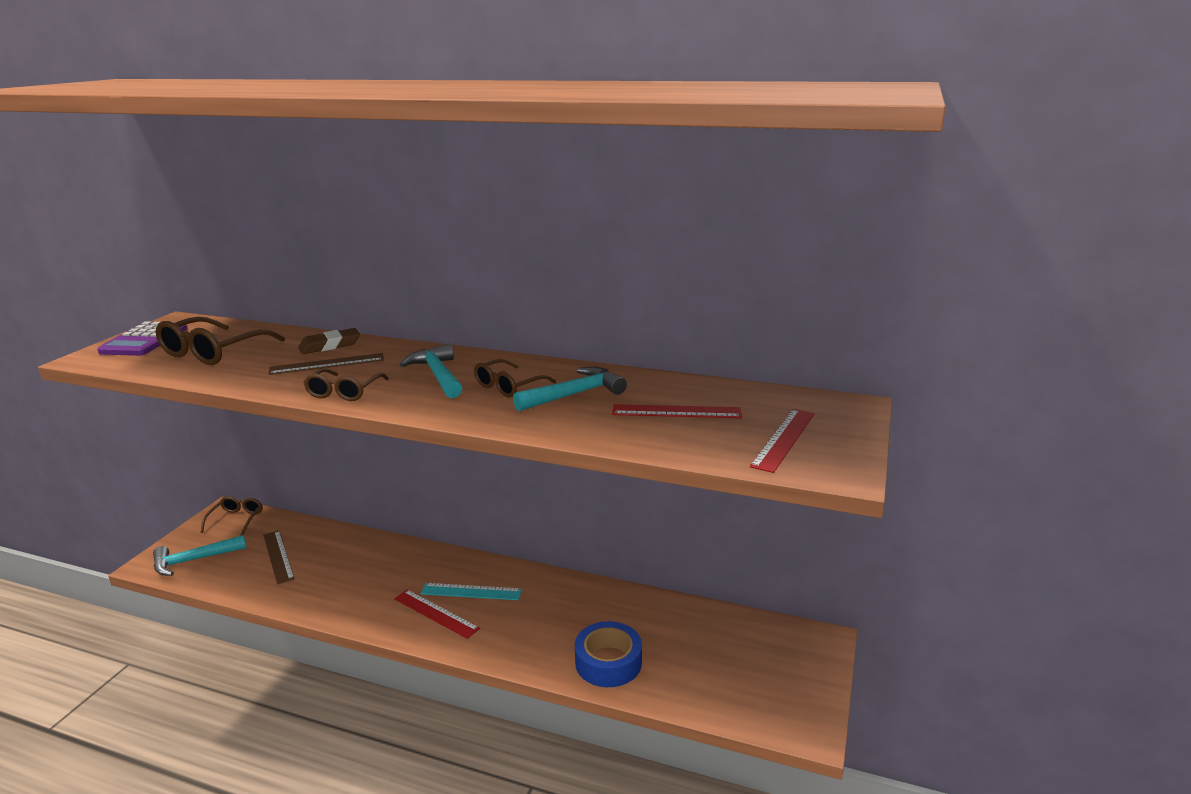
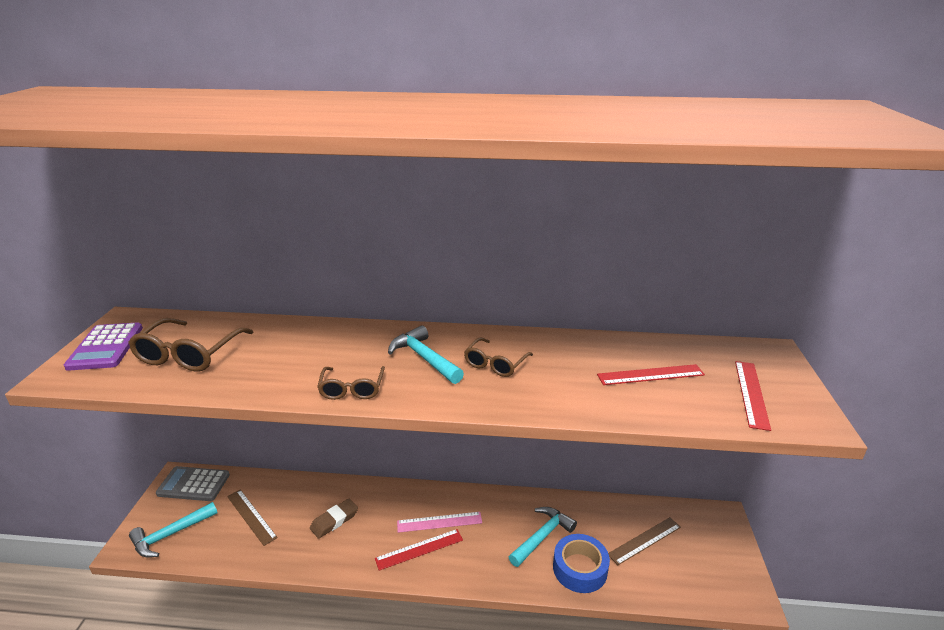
camera: 15 degrees left, 5 degrees up
(236, 520) = (193, 484): brown glasses -> grey calculator
(327, 364) = (313, 357): brown ruler -> brown ruler (644, 540)
(330, 345) = (300, 334): brown eraser -> brown eraser (334, 521)
(435, 613) = (419, 549): red ruler -> red ruler turned 45 degrees counterclockwise
(471, 592) = (439, 522): turquoise ruler -> pink ruler
(575, 394) = (557, 366): turquoise hammer -> turquoise hammer (542, 536)

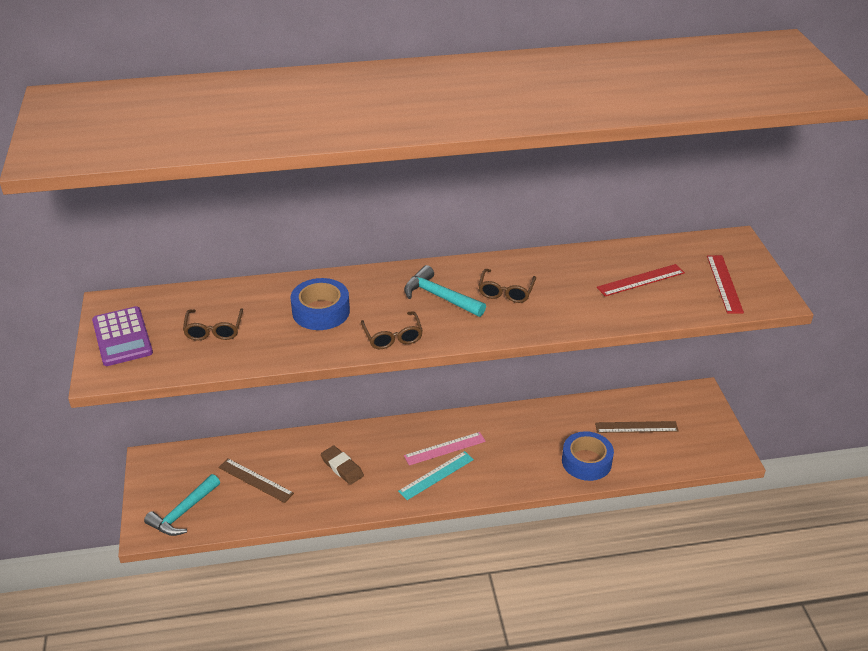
camera: 15 degrees left, 10 degrees up
(189, 354) = (214, 330): brown glasses -> brown glasses, size x0.62
(193, 484) = (174, 463): grey calculator -> none
(299, 353) = (321, 311): none -> blue tape
(334, 521) = (342, 467): brown eraser -> brown eraser turned 75 degrees counterclockwise
(419, 549) = (436, 475): red ruler -> turquoise ruler
(542, 536) = (545, 442): turquoise hammer -> none
(644, 540) = (636, 427): brown ruler -> brown ruler turned 45 degrees clockwise

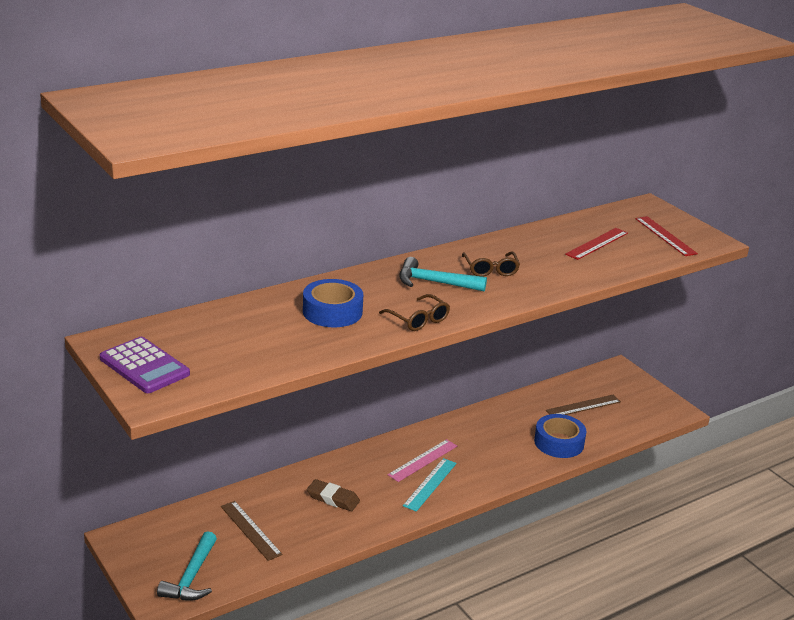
camera: 25 degrees left, 10 degrees down
(214, 330) = (238, 344): brown glasses -> none
(255, 480) = (250, 530): brown ruler -> brown ruler turned 45 degrees clockwise

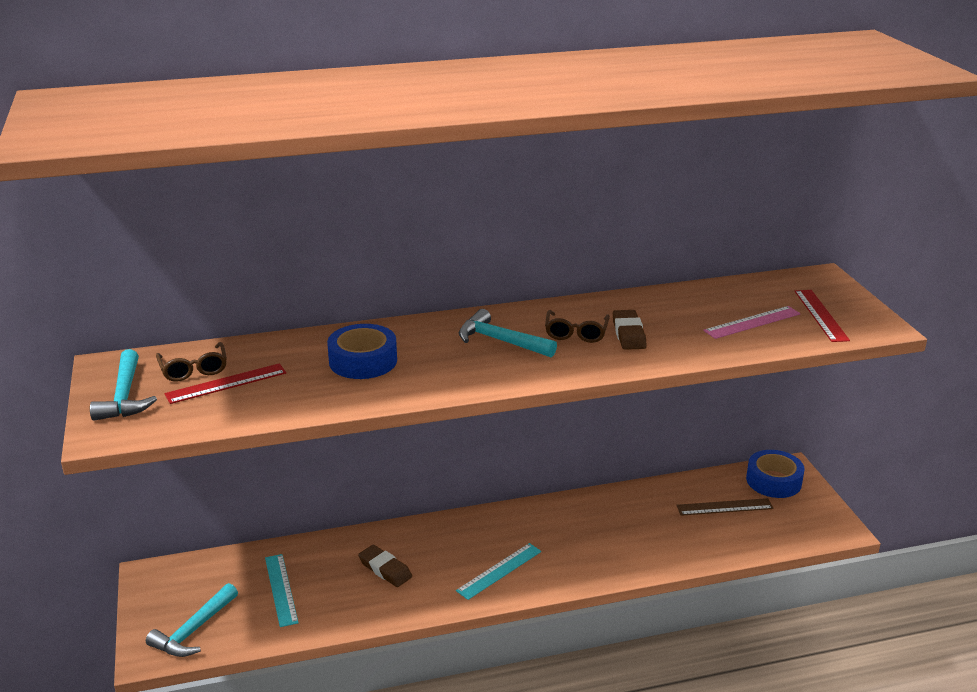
camera: 20 degrees right, 0 degrees up
(144, 366) = (125, 396): purple calculator -> turquoise hammer
(250, 530) = (281, 589): brown ruler -> turquoise ruler
(418, 320) = (452, 381): brown glasses -> brown glasses (194, 369)
(423, 460) = (505, 542): pink ruler -> pink ruler (752, 322)
(532, 266) = (628, 334): none -> brown eraser
(559, 442) = (674, 546): blue tape -> blue tape (773, 481)
(597, 243) = (726, 316): red ruler -> red ruler (226, 383)

